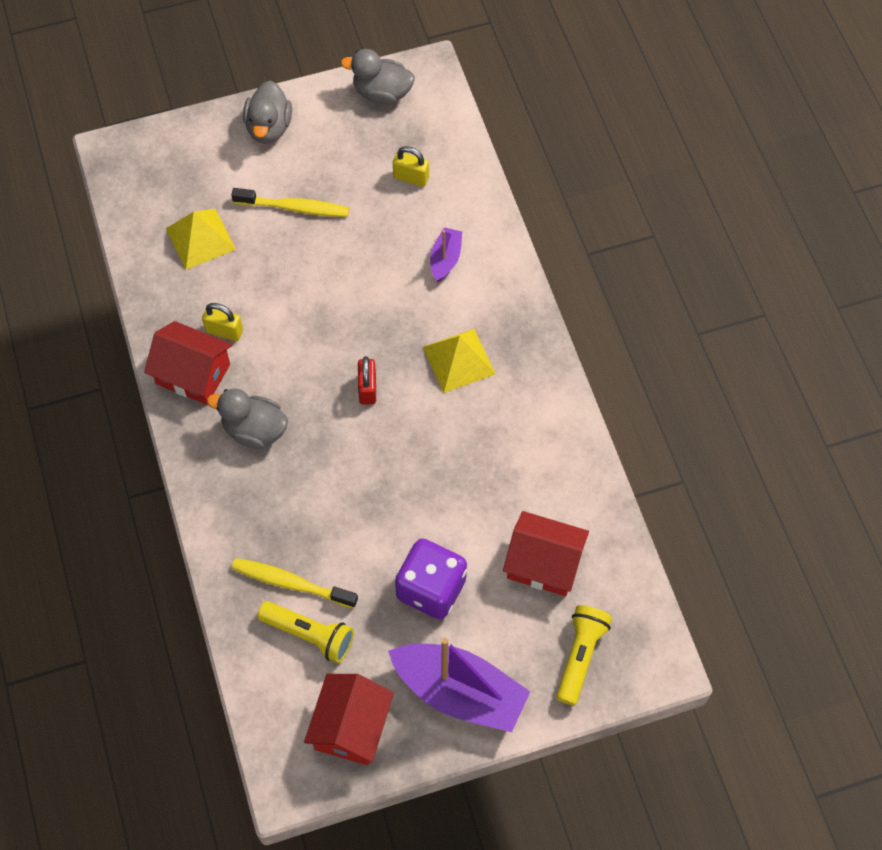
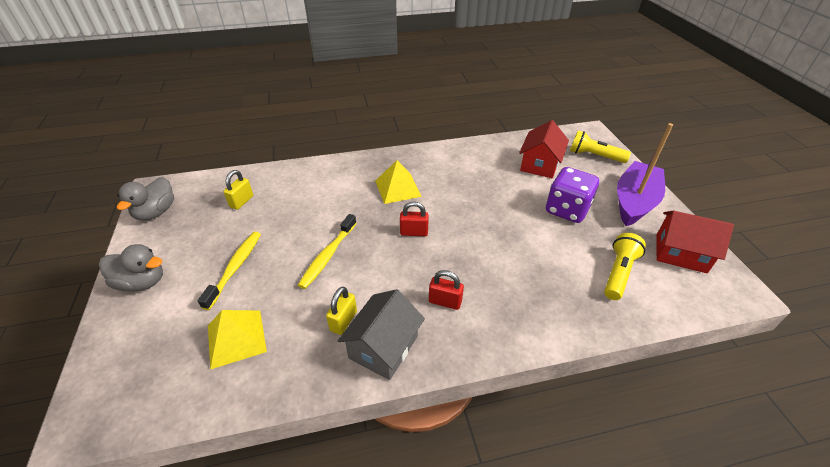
camera: 85 degrees left, 20 degrees down
(193, 374) = (383, 347): red house -> grey house
(254, 430) = (445, 301): grey duck -> red padlock
(291, 583) = (579, 282): yellow toothbrush -> yellow toothbrush (328, 256)
(445, 259) = (317, 189): purple boat -> none

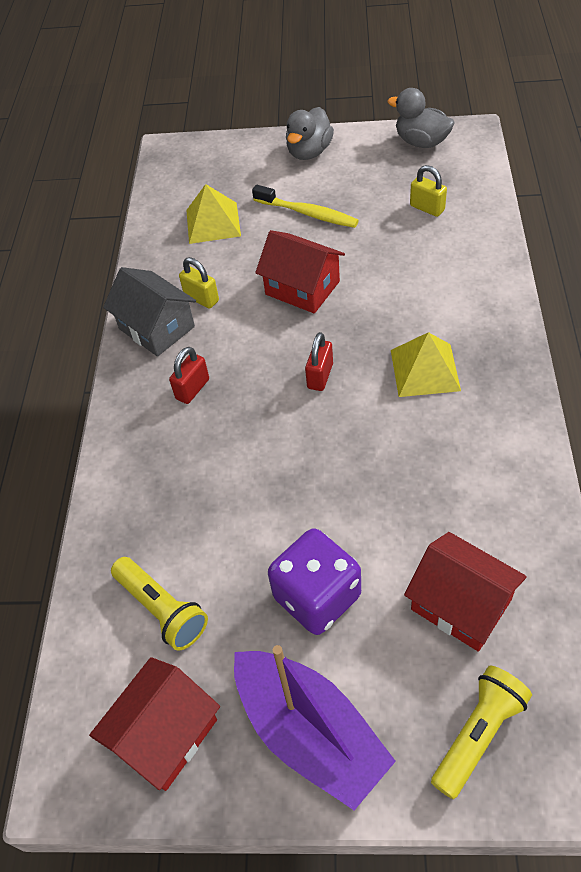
camera: 110 degrees right, 10 degrees up
(328, 256) = (302, 288): yellow toothbrush -> red house

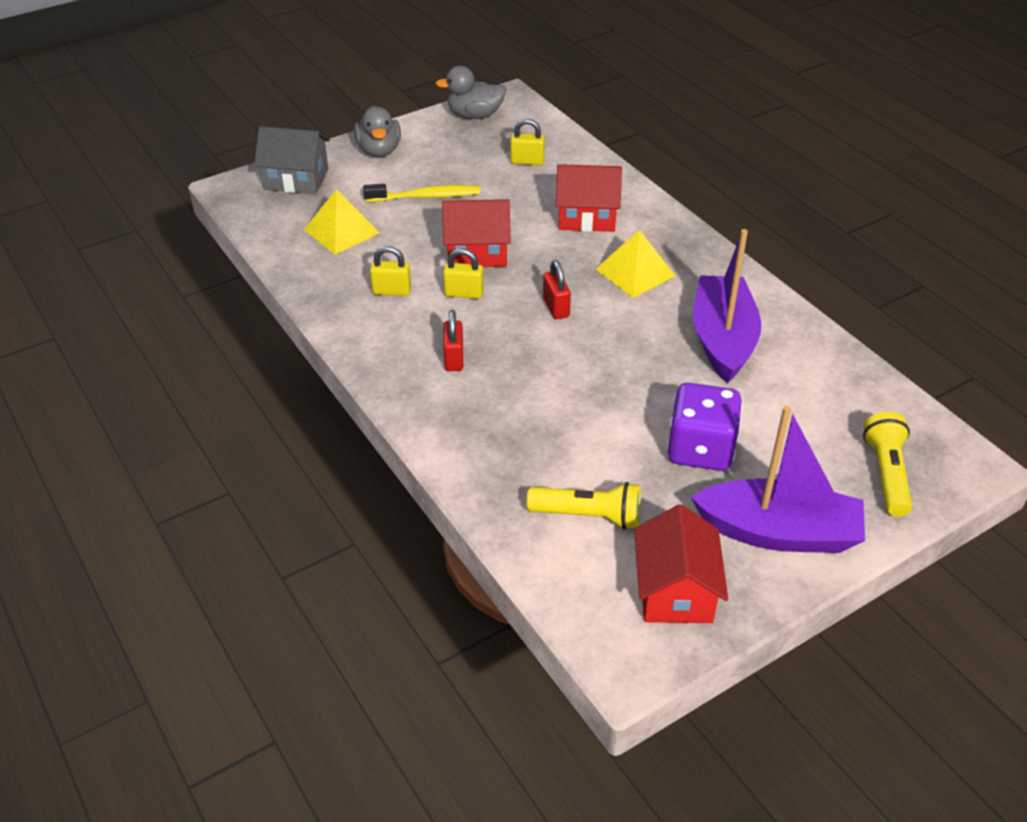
camera: 40 degrees left, 10 degrees down
(156, 328) = (371, 327): grey house -> grey house (296, 179)
(255, 326) = (464, 293): none -> yellow padlock
(445, 485) = (722, 339): none -> purple boat
(461, 604) = (804, 406): red house -> red house (586, 217)

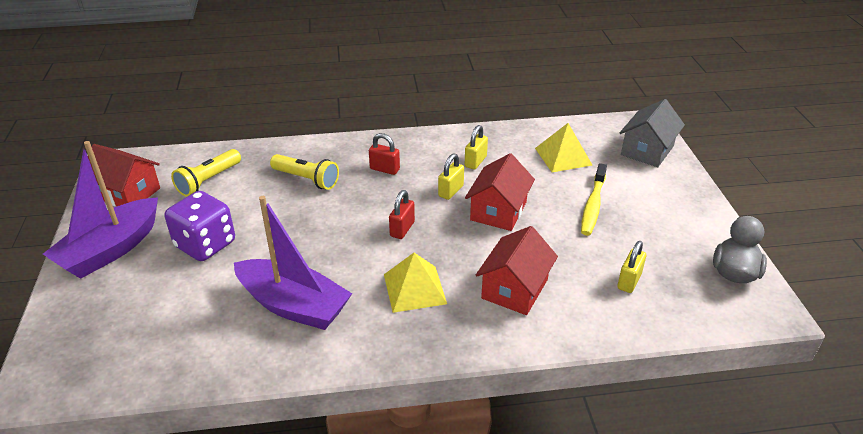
camera: 115 degrees right, 5 degrees down
(379, 150) = (680, 198): grey duck -> none
(556, 307) = (402, 229): red padlock -> red padlock turned 75 degrees counterclockwise
(886, 474) = (85, 329): yellow flashlight -> yellow flashlight (306, 179)

